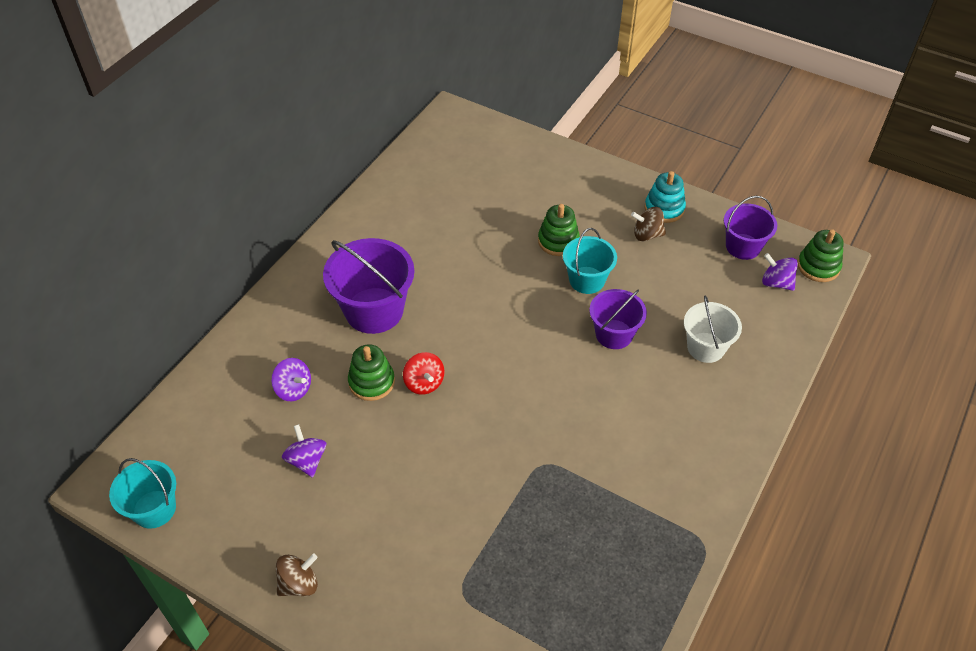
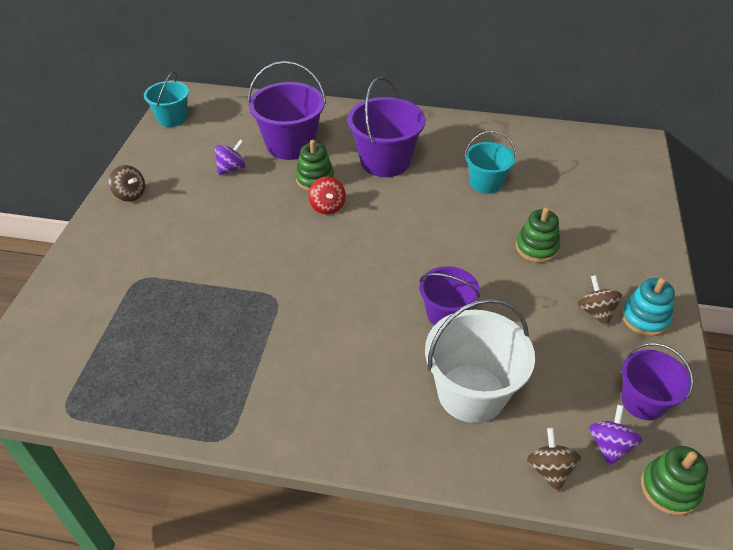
camera: 70 degrees right, 5 degrees down
(293, 389) = (290, 145): purple spinning top -> purple bucket
(424, 383) = (327, 207): red spinning top -> red spinning top turned 60 degrees counterclockwise
(587, 280) = (501, 279): turquoise bucket -> turquoise bucket (486, 183)
(706, 347) = (471, 393): white bucket -> white bucket, size x1.60
(788, 326) = (549, 469): none -> brown spinning top

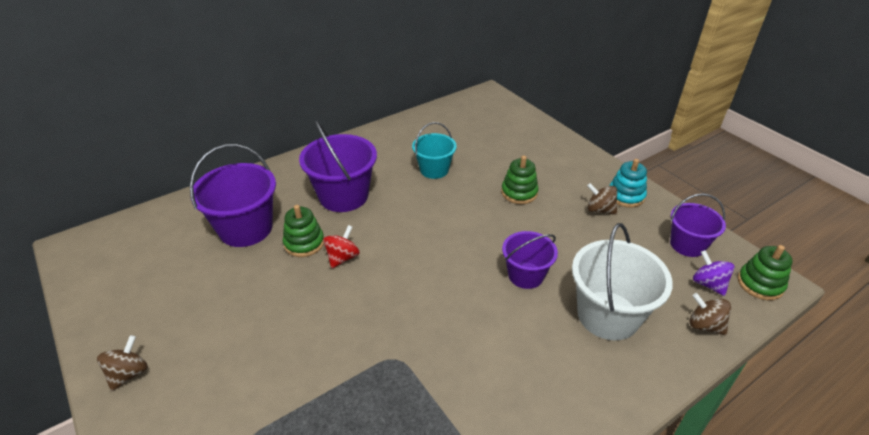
camera: 45 degrees left, 5 degrees down
(130, 194) = (129, 374): brown spinning top -> brown spinning top turned 60 degrees counterclockwise
(172, 118) = (86, 274): turquoise bucket -> none
(231, 169) = (213, 281): purple spinning top -> none
(327, 207) = (342, 257): red spinning top -> red spinning top turned 90 degrees counterclockwise

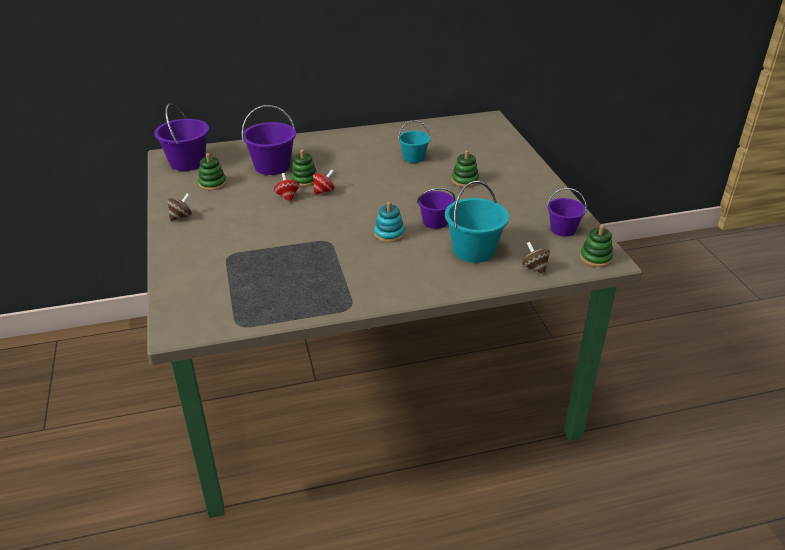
camera: 20 degrees right, 5 degrees down
(162, 285) = (212, 183): none -> green stacking toy
(293, 282) = (287, 196): none -> red spinning top
(343, 196) = (343, 161): purple bucket -> purple bucket (187, 162)
(599, 210) = (515, 200): brown spinning top -> none
(608, 315) = (474, 250): white bucket -> turquoise bucket
(626, 196) = (542, 196): turquoise stacking toy -> turquoise stacking toy (389, 234)
(708, 284) = (557, 250): purple spinning top -> none

